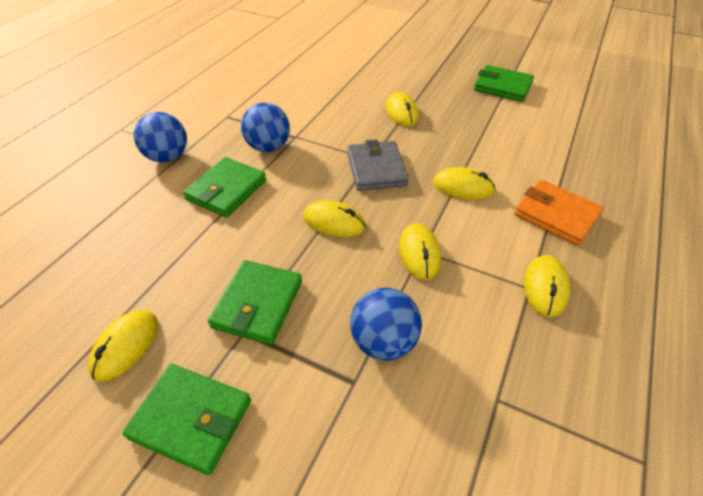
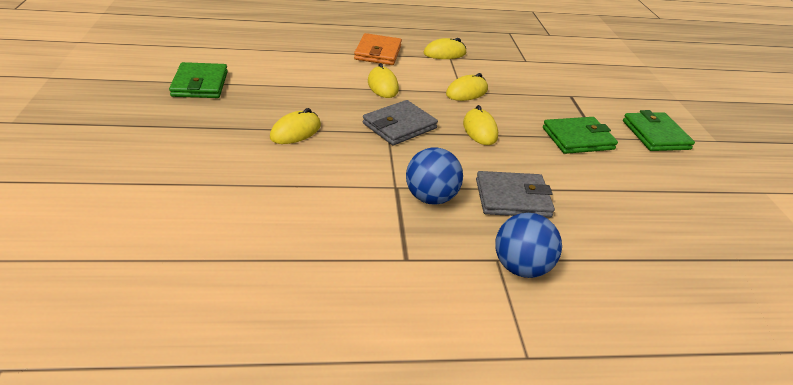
camera: 125 degrees left, 10 degrees down
(126, 346) = (669, 177): yellow mouse -> none
(227, 190) = (512, 198): green wallet -> grey wallet
(383, 341) = (539, 92): blue ball -> none

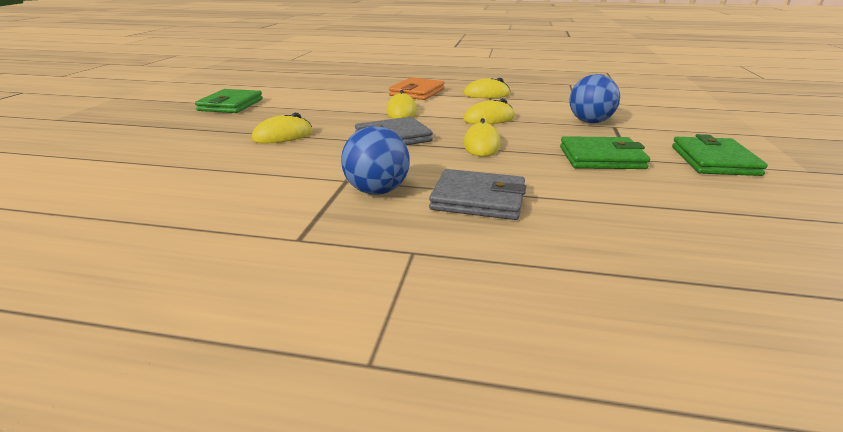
camera: 20 degrees right, 10 degrees down
(520, 267) = (438, 263): blue ball -> blue ball (590, 122)

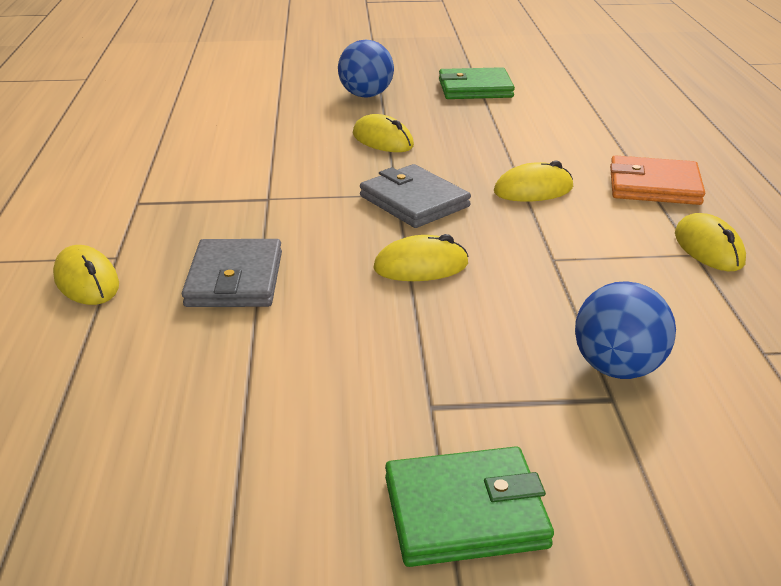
camera: 75 degrees right, 5 degrees up
(377, 191) = (242, 219): blue ball -> blue ball (366, 95)
(489, 119) = (553, 262): yellow mouse -> yellow mouse (87, 281)
(601, 158) = (418, 374): green wallet -> none

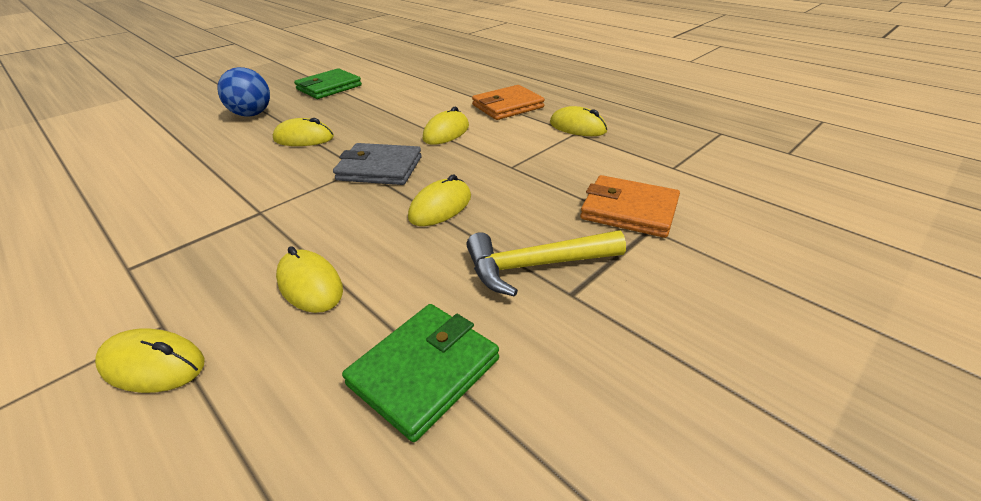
camera: 40 degrees left, 5 degrees up
(235, 279) = (310, 285): grey wallet -> yellow mouse
(432, 364) = (535, 266): none -> yellow hammer
(465, 512) = (685, 349): green wallet -> green wallet (424, 371)
(617, 368) = (629, 210): blue ball -> orange wallet

